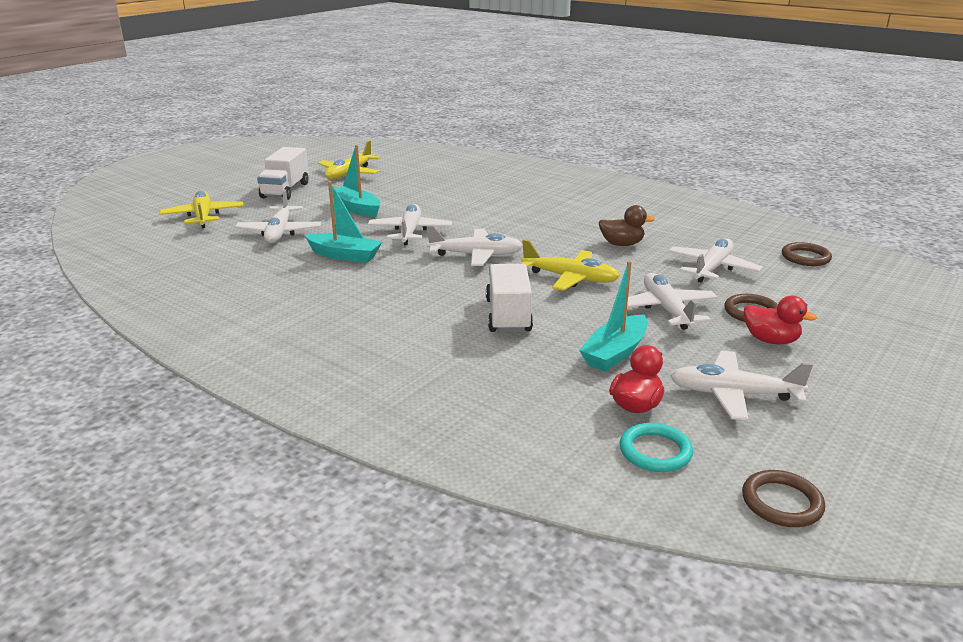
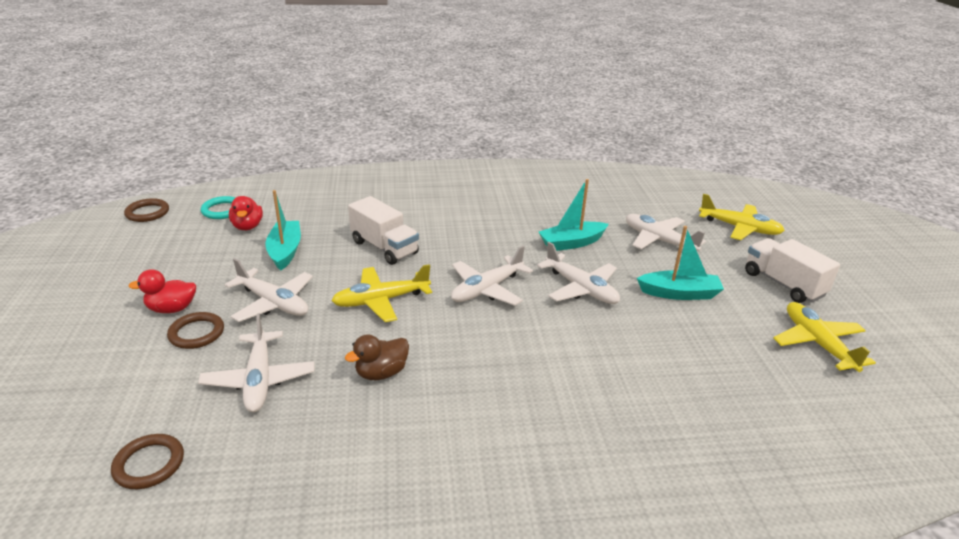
camera: 135 degrees right, 5 degrees up
(733, 394) = (189, 254): white plane -> none

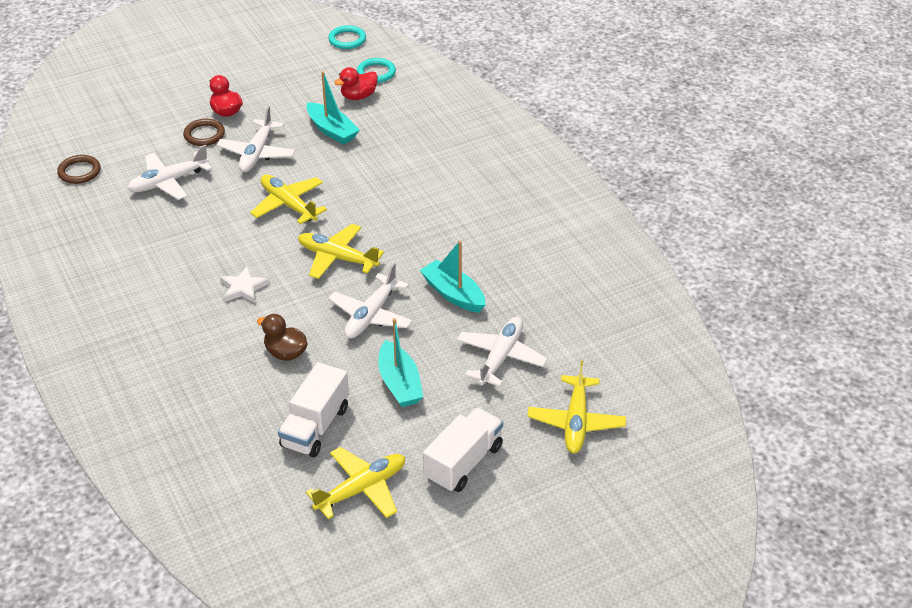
camera: 70 degrees right, 10 degrees up
(147, 213) = (347, 40): brown ring -> turquoise ring
(285, 251) = (332, 130): turquoise boat -> turquoise boat turned 75 degrees clockwise
(381, 373) = (199, 234): brown duck -> brown duck (285, 353)
(384, 247) = (370, 180): white truck -> white truck (315, 427)
(487, 289) = (337, 258): white plane -> yellow plane
(499, 358) = (243, 288): none -> white star

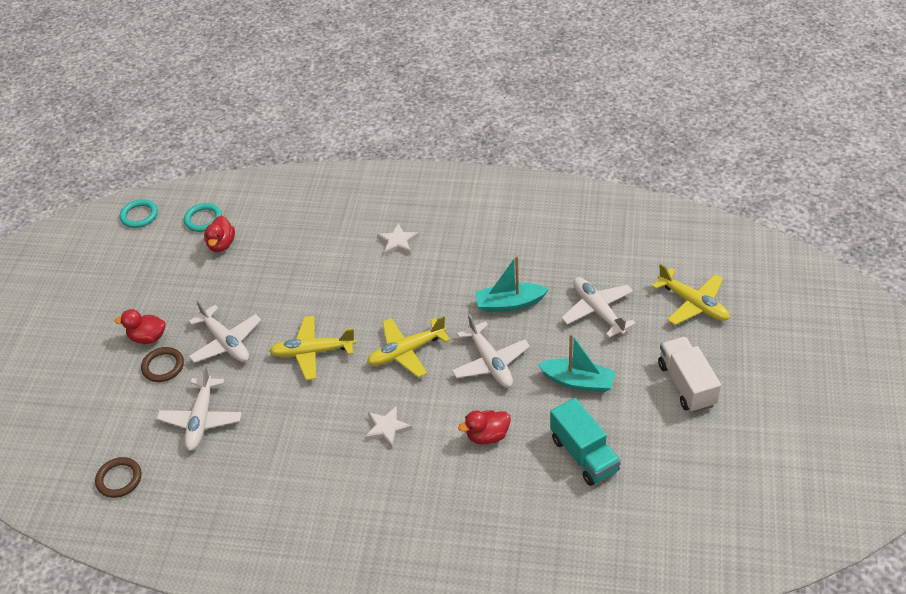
camera: 50 degrees left, 5 degrees up
(285, 353) = (487, 436): brown duck -> red duck
(315, 427) = (584, 455): white truck -> turquoise truck
(332, 130) = (247, 281): turquoise boat -> none
(362, 489) = (669, 457): yellow plane -> none
(460, 190) = (398, 242): none -> white star

